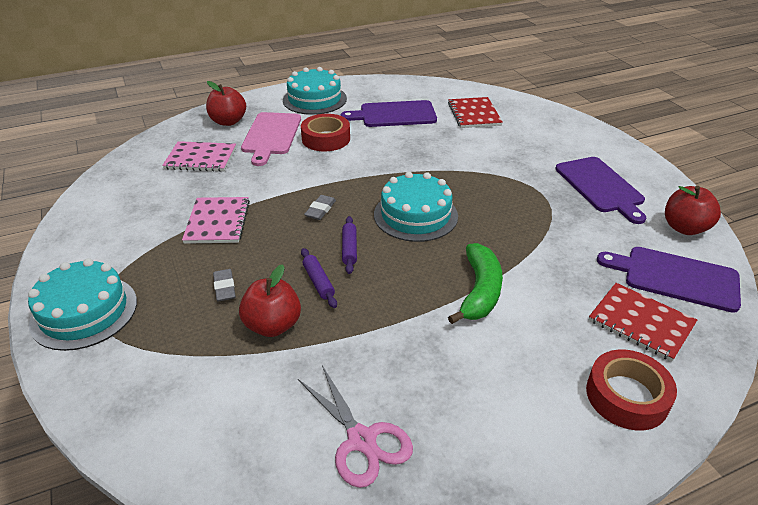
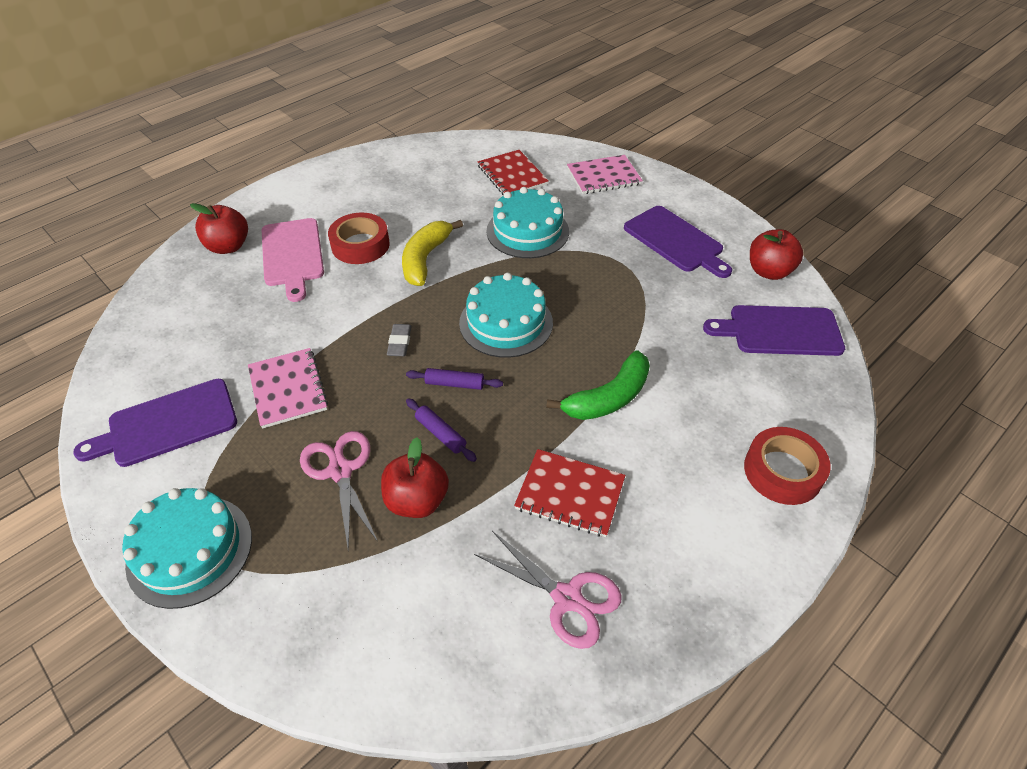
camera: 20 degrees left, 10 degrees up
(201, 158) = (221, 307): pink notebook -> pink notebook (603, 176)
(224, 288) = (340, 471): grey eraser -> pink scissors
(314, 99) = (320, 192): turquoise cake -> turquoise cake (527, 231)
(349, 249) = (454, 384): purple rolling pin -> purple rolling pin turned 60 degrees counterclockwise
(372, 158) = (425, 259): none -> yellow banana
(394, 114) = (424, 194): purple cutting board -> purple cutting board (167, 424)
(479, 291) = (608, 397): green banana -> green banana turned 60 degrees clockwise
(641, 322) = (767, 389): red notebook -> red notebook (570, 494)

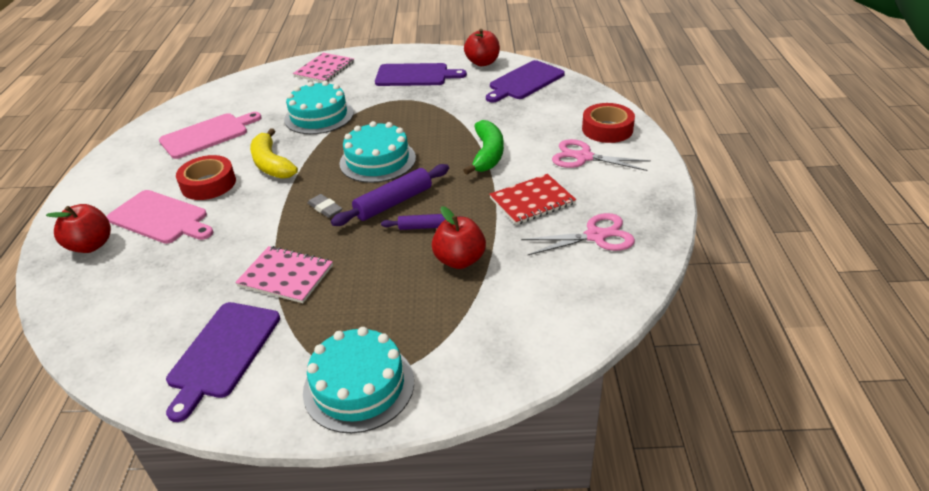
camera: 45 degrees left, 10 degrees down
(340, 471) = (392, 282): pink scissors -> pink scissors (583, 157)
(423, 190) = (207, 135): none -> pink cutting board
(454, 384) = (394, 203): purple rolling pin -> purple rolling pin, size x1.74
(512, 175) = (261, 97): red notebook -> none

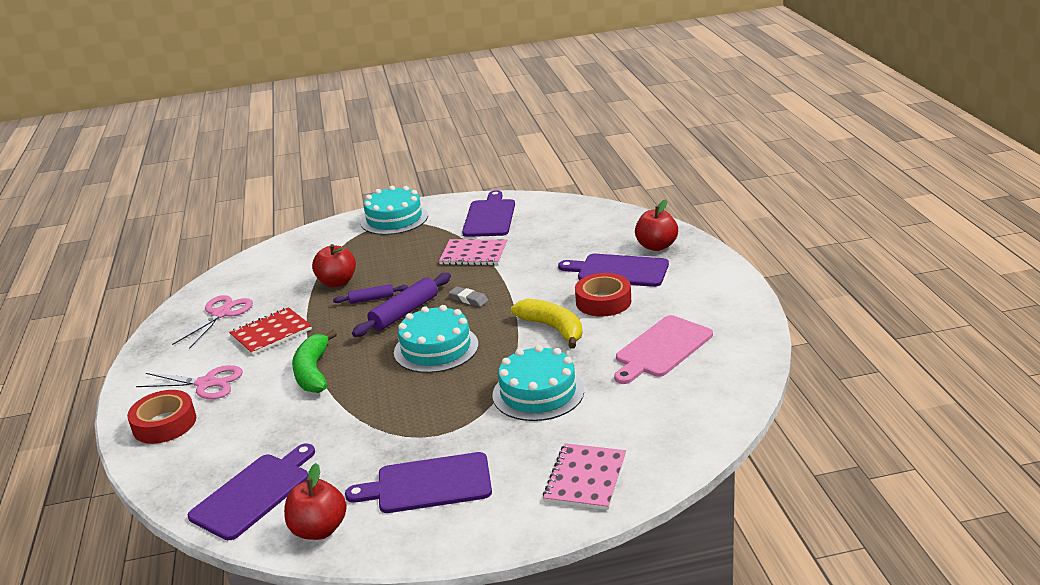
camera: 170 degrees right, 10 degrees down
(160, 218) = (619, 270): pink cutting board -> purple cutting board
(595, 236) = (221, 314): pink scissors -> pink scissors turned 135 degrees clockwise

